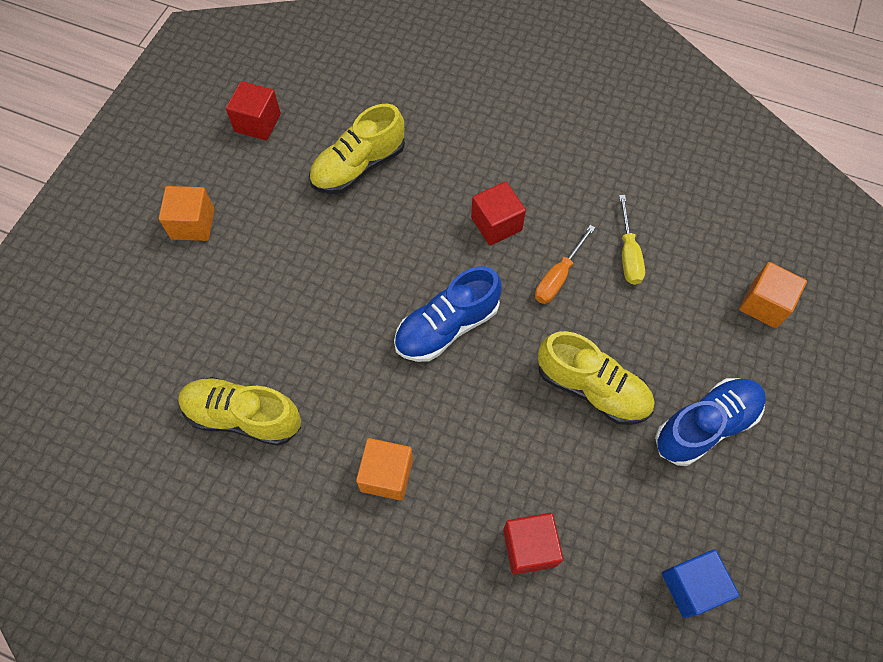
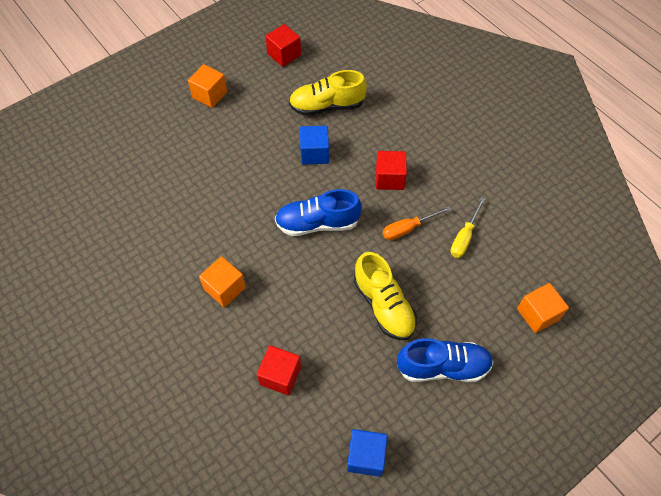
camera: 30 degrees right, 5 degrees down
(243, 416) = (167, 214): yellow shoe -> none
(384, 237) = (314, 153): none -> blue cube

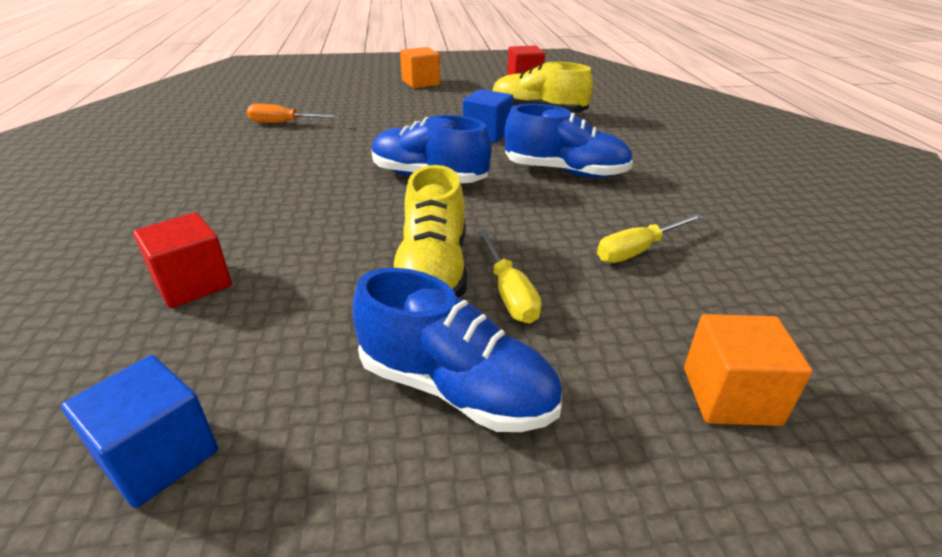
camera: 30 degrees right, 25 degrees down
(225, 288) = (251, 187): orange cube -> none
(389, 178) = (565, 172): red cube -> blue shoe
(408, 228) = (550, 216): orange screwdriver -> orange screwdriver (284, 123)
(426, 300) = (509, 293): none -> yellow screwdriver

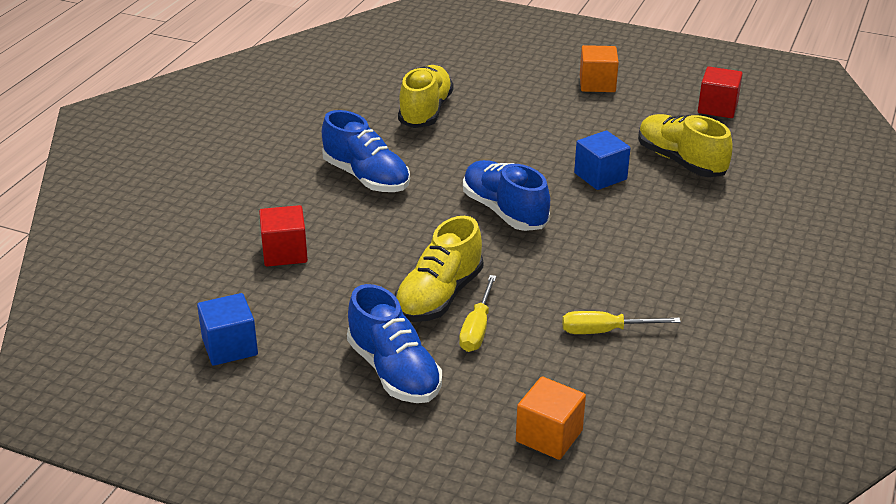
camera: 30 degrees right, 0 degrees up
(284, 123) = (425, 111): orange screwdriver -> yellow shoe
(565, 172) = (628, 242): blue shoe -> blue shoe (366, 177)

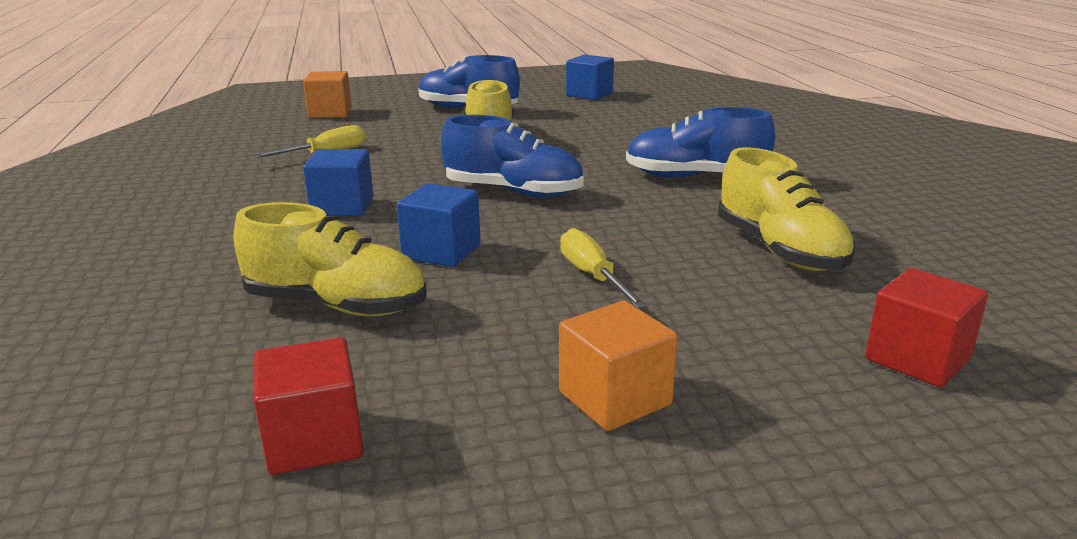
camera: 145 degrees right, 10 degrees down
(285, 253) = (650, 126): red cube -> red cube (917, 359)
(477, 328) = (435, 132): yellow screwdriver -> yellow screwdriver (593, 276)
(634, 242) = (342, 206): none -> blue cube

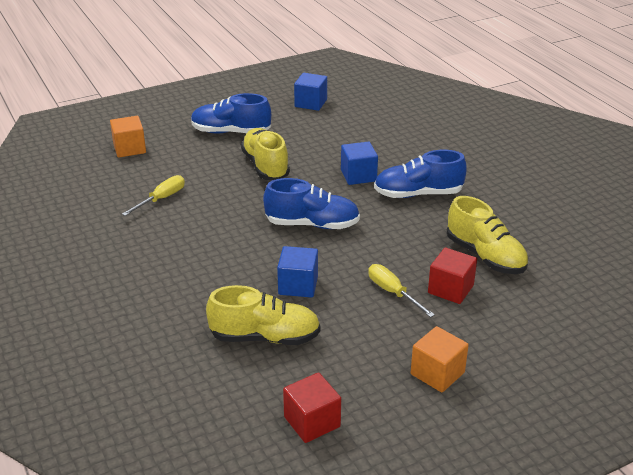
camera: 15 degrees left, 10 degrees up
(342, 206) = (212, 254): blue cube -> blue cube (358, 176)
(917, 359) = (567, 325): red cube -> red cube (450, 289)

